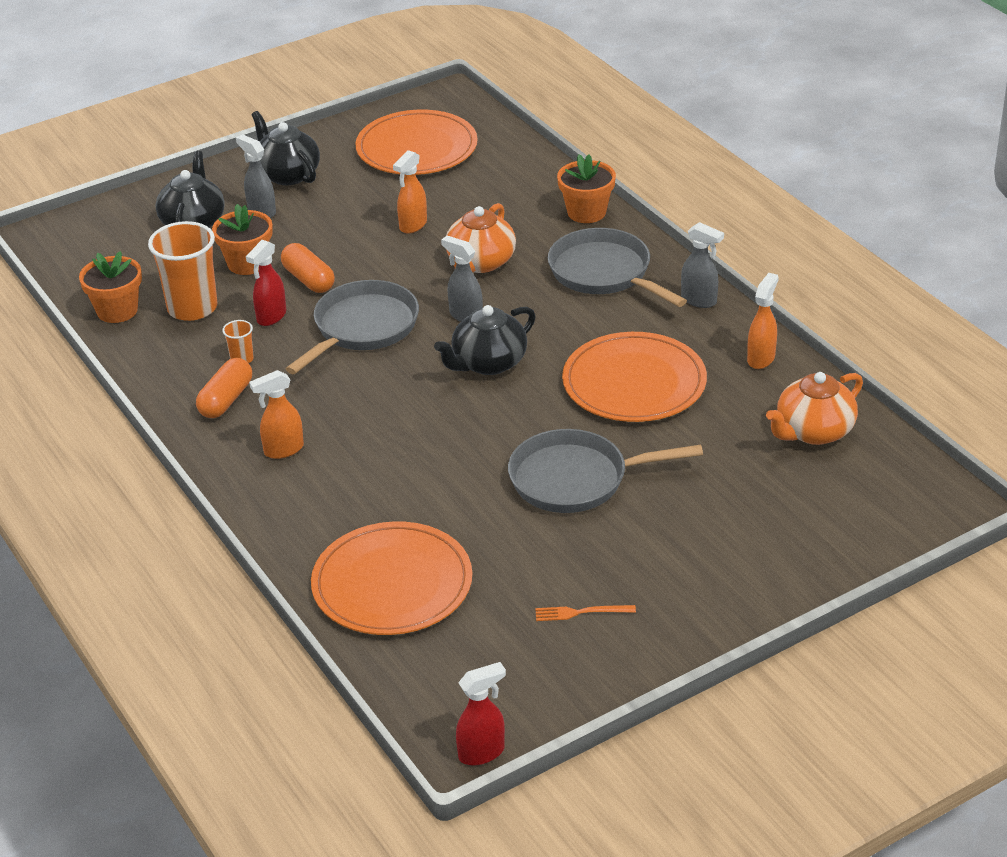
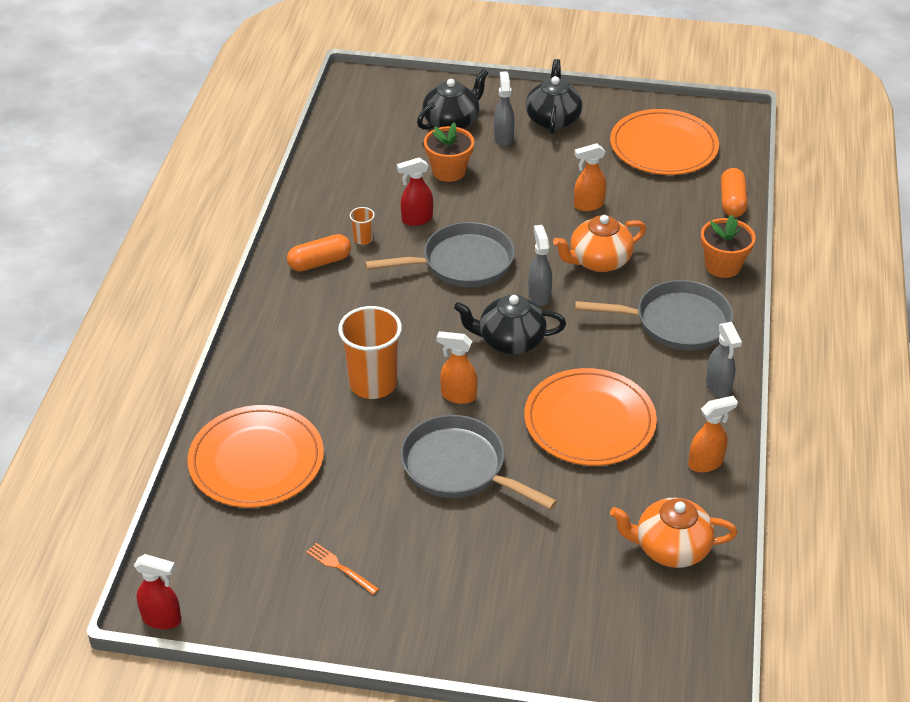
camera: 40 degrees right, 5 degrees up
(117, 311) = (334, 159): orange flower pot -> none
(192, 308) = (378, 184): orange cup -> orange cup (373, 384)
(283, 450) = (309, 320): orange spray bottle -> orange spray bottle (458, 396)
(308, 279) = (472, 206): orange capsule -> orange capsule (732, 202)
(604, 273) = (675, 322): grey pan -> grey pan turned 90 degrees clockwise

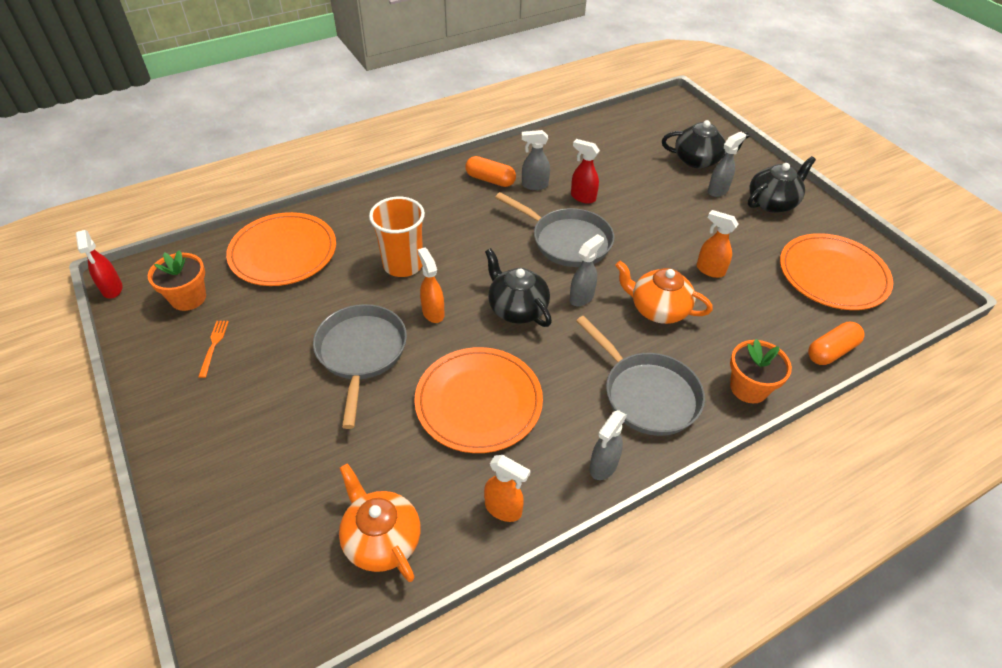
camera: 50 degrees right, 5 degrees up
(363, 239) = (534, 185): orange cup -> grey spray bottle
(449, 171) = (648, 185): orange flower pot -> orange flower pot (188, 298)

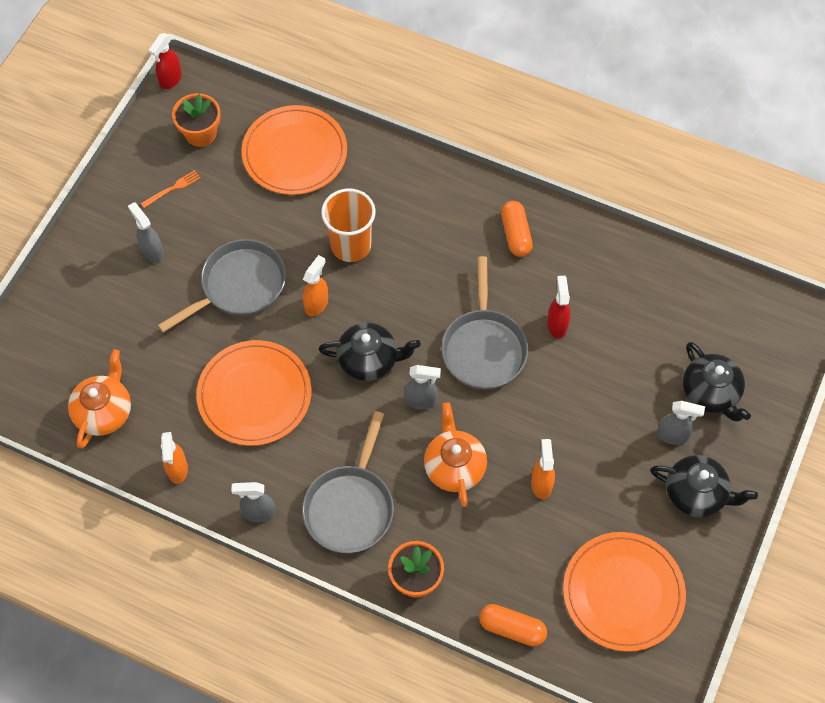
camera: 55 degrees right, 15 degrees up
(517, 308) = (369, 360): black teapot -> black teapot turned 75 degrees clockwise
(534, 185) = (539, 274): grey spray bottle -> grey spray bottle (152, 251)

